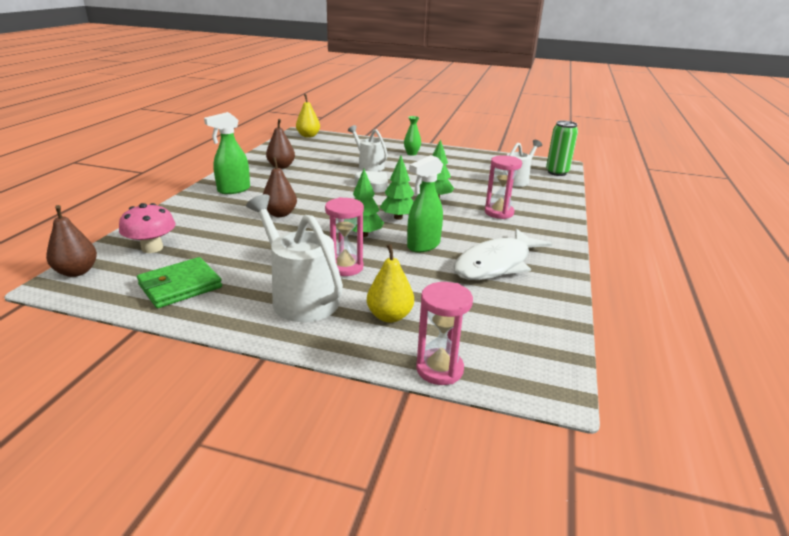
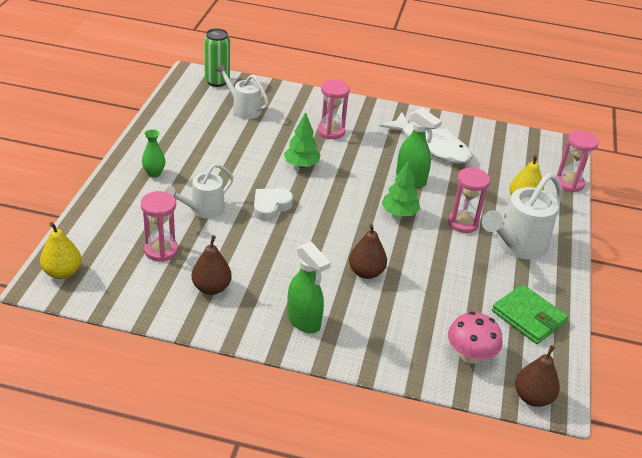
camera: 95 degrees left, 10 degrees up
(324, 155) = (161, 250): none -> pink hourglass
(398, 217) = (356, 191): green tree -> none

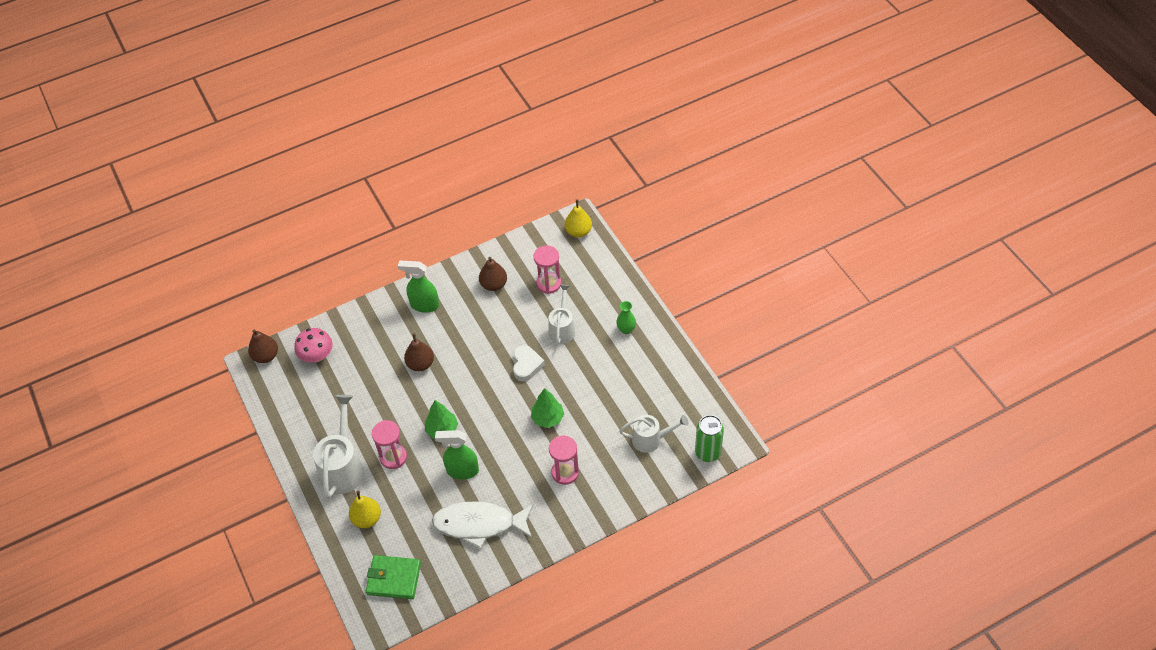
camera: 145 degrees right, 15 degrees up
(528, 317) = (299, 410): green wallet -> green wallet (394, 578)
(569, 183) = (344, 573): pink hourglass -> none

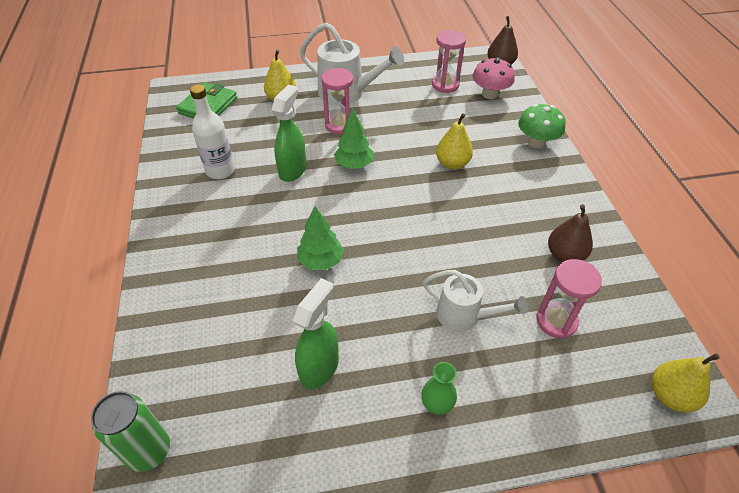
camera: 105 degrees right, 5 degrees down
(377, 314) = (536, 142): none -> green mushroom
(420, 364) = (452, 163): brown pear -> yellow pear
(424, 305) = (541, 181): green spray bottle -> green spray bottle (319, 368)
(479, 524) = (220, 170): white fish -> white bottle
(526, 365) = (414, 259): white heart -> none
(565, 472) = (233, 258): pink hourglass -> pink hourglass (445, 85)
(651, 439) = (220, 374): white watering can -> none

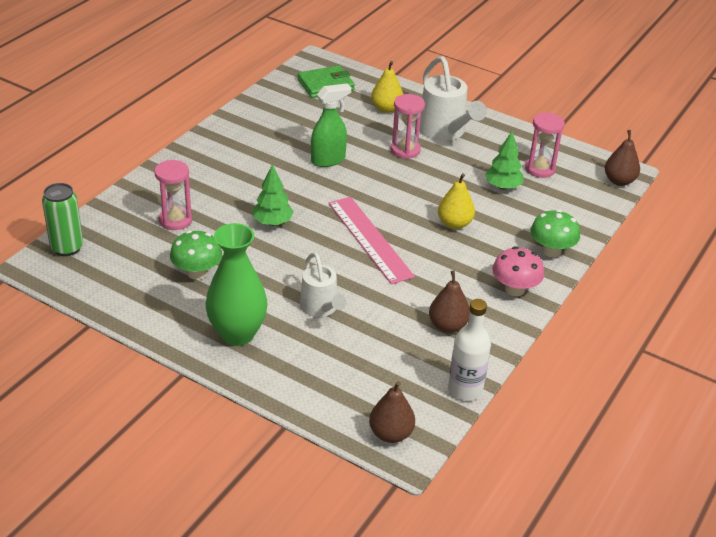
camera: 40 degrees right, 10 degrees down
(220, 170) = (279, 132): white bottle -> white bottle (465, 389)
(319, 368) = (197, 273): green spray bottle -> green mushroom
(354, 165) = (377, 181): green tree -> green tree (503, 187)
(414, 220) = (369, 239): none -> pink ruler
(436, 405) = (237, 334): green vase -> green vase, size x2.13
(490, 94) = (569, 197): pink mushroom -> pink mushroom (515, 289)
(556, 321) = (378, 351): pink hourglass -> pink hourglass (175, 220)
(670, 395) = (391, 434): yellow pear -> brown pear

